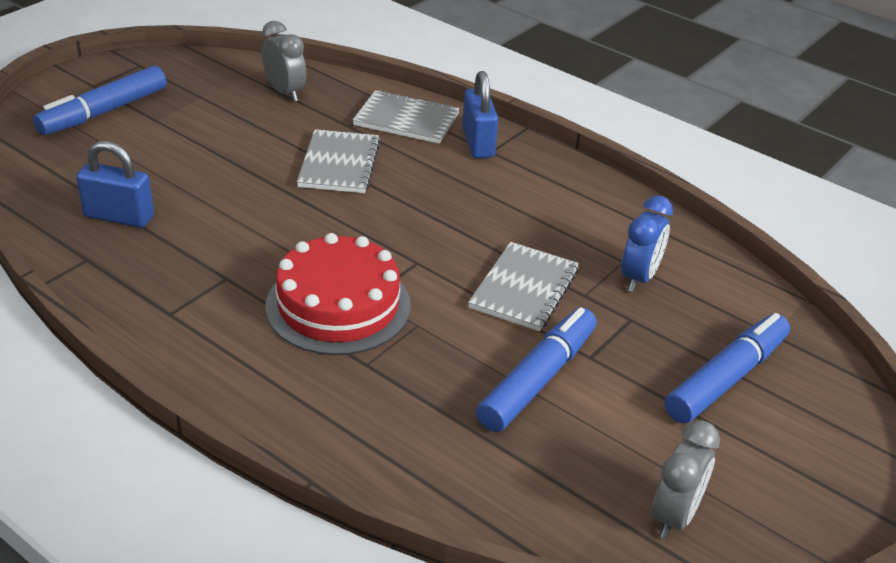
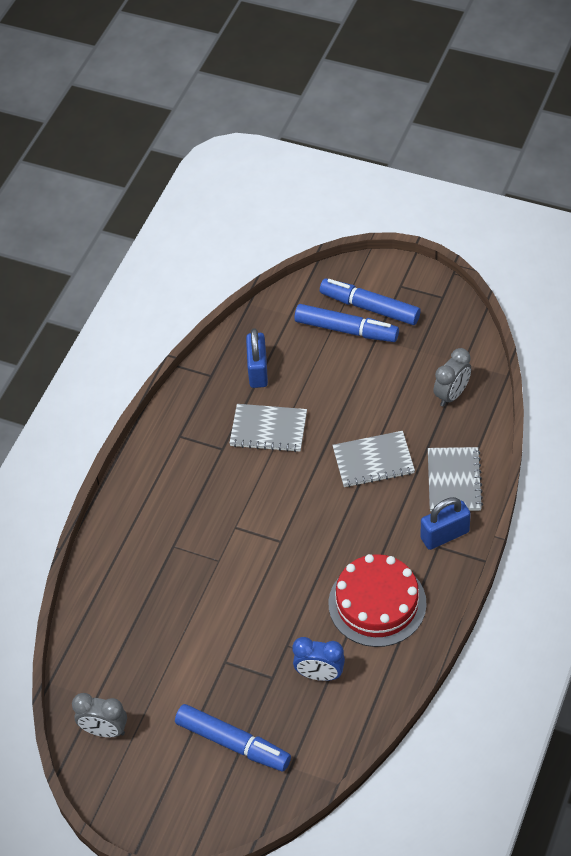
camera: 80 degrees right, 15 degrees up
(338, 305) = (219, 514): red cake -> red cake (377, 603)
(524, 289) = (278, 609): grey notebook -> grey notebook (268, 429)
(537, 379) = (192, 637): blue marker -> blue marker (346, 330)

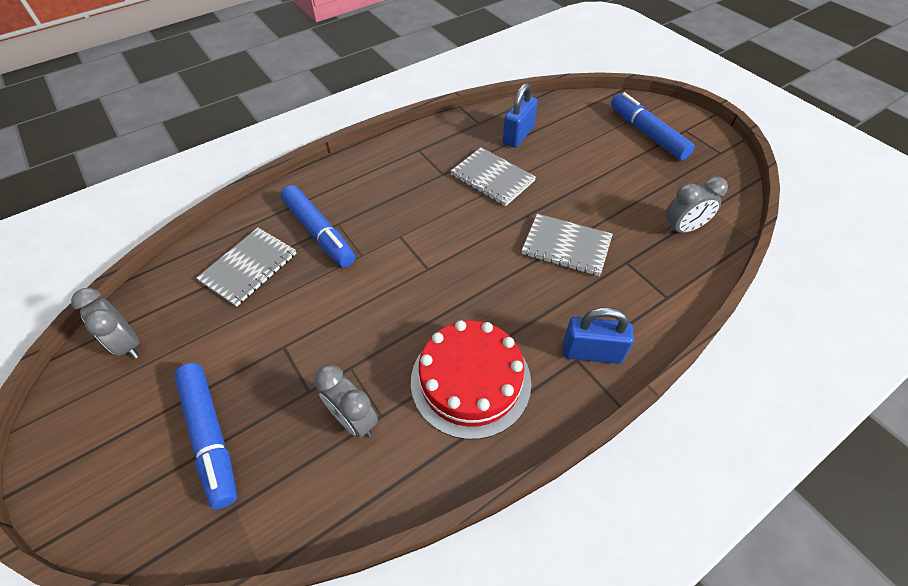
camera: 30 degrees right, 0 degrees up
(320, 674) = (354, 419): blue clock -> grey clock
(346, 330) = (615, 139): blue marker -> blue marker (319, 232)
(454, 481) = (636, 304): grey notebook -> grey notebook (249, 267)

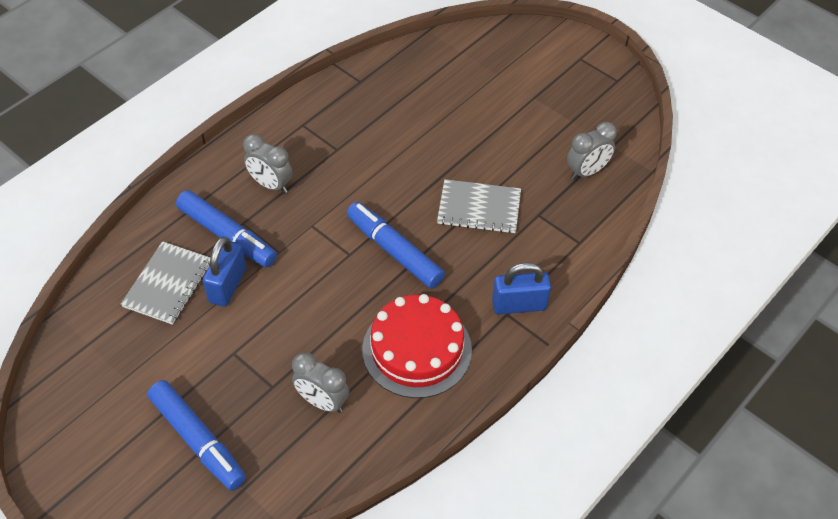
camera: 15 degrees left, 0 degrees up
(128, 344) = (79, 379): grey clock -> grey clock (271, 184)
(492, 178) = (390, 146): grey notebook -> none
(518, 135) = (406, 91): blue padlock -> blue padlock (227, 285)
(647, 133) = (541, 68): blue marker -> blue marker (394, 251)

